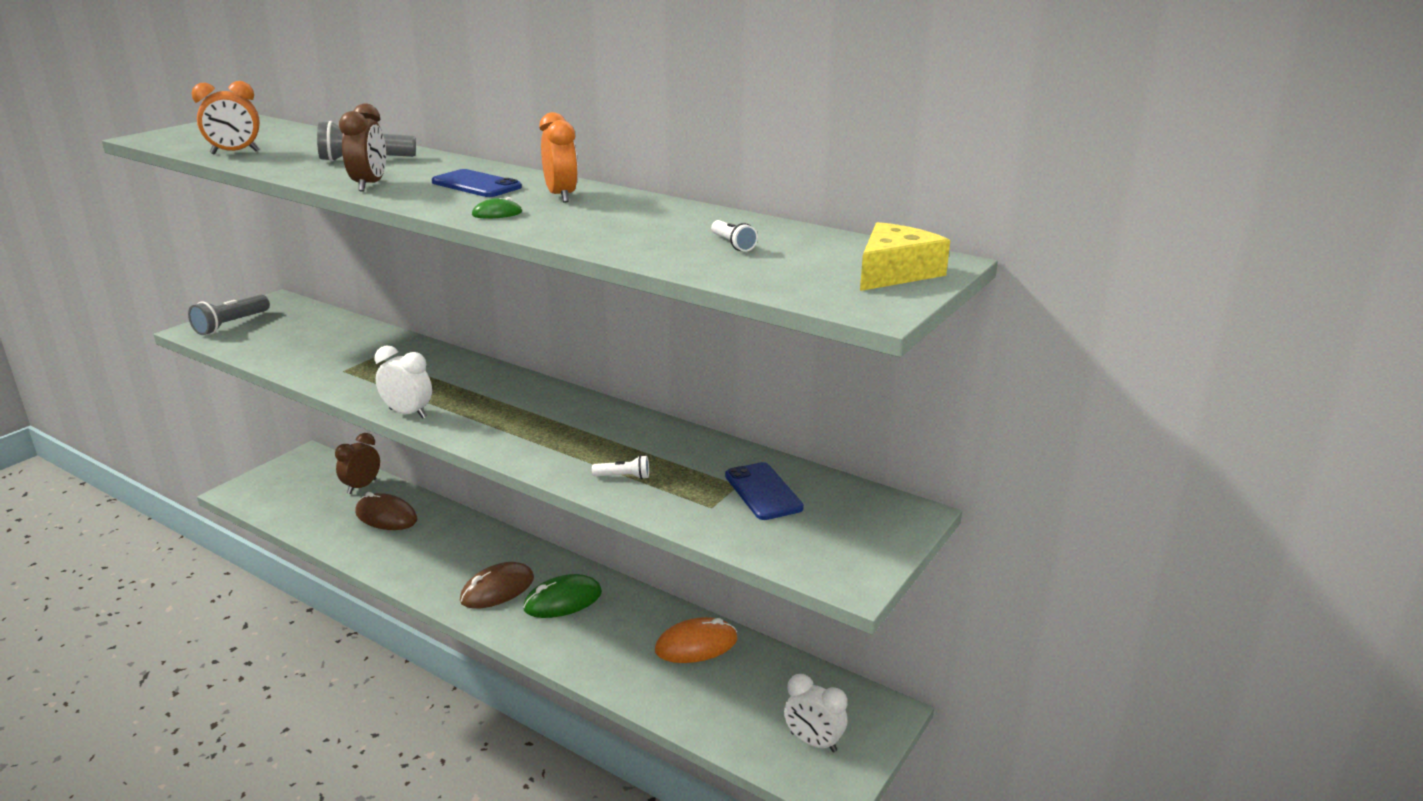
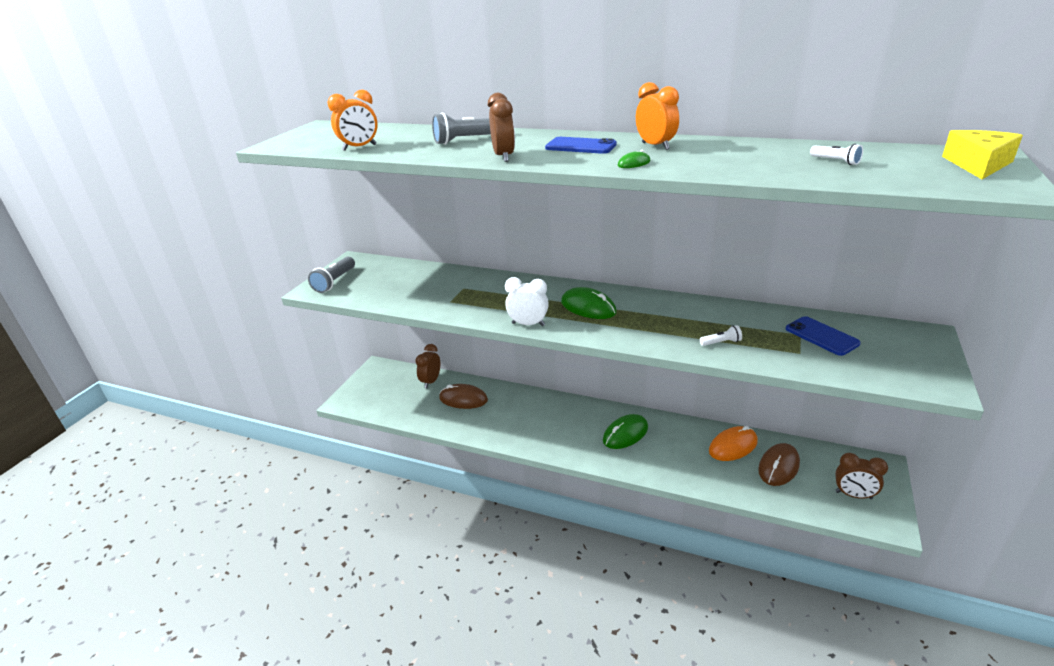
camera: 10 degrees left, 5 degrees up
(497, 589) = (576, 435): brown mouse -> brown mouse (778, 466)
(502, 405) = (588, 307): none -> green mouse
(813, 742) = (853, 495): white clock -> brown clock

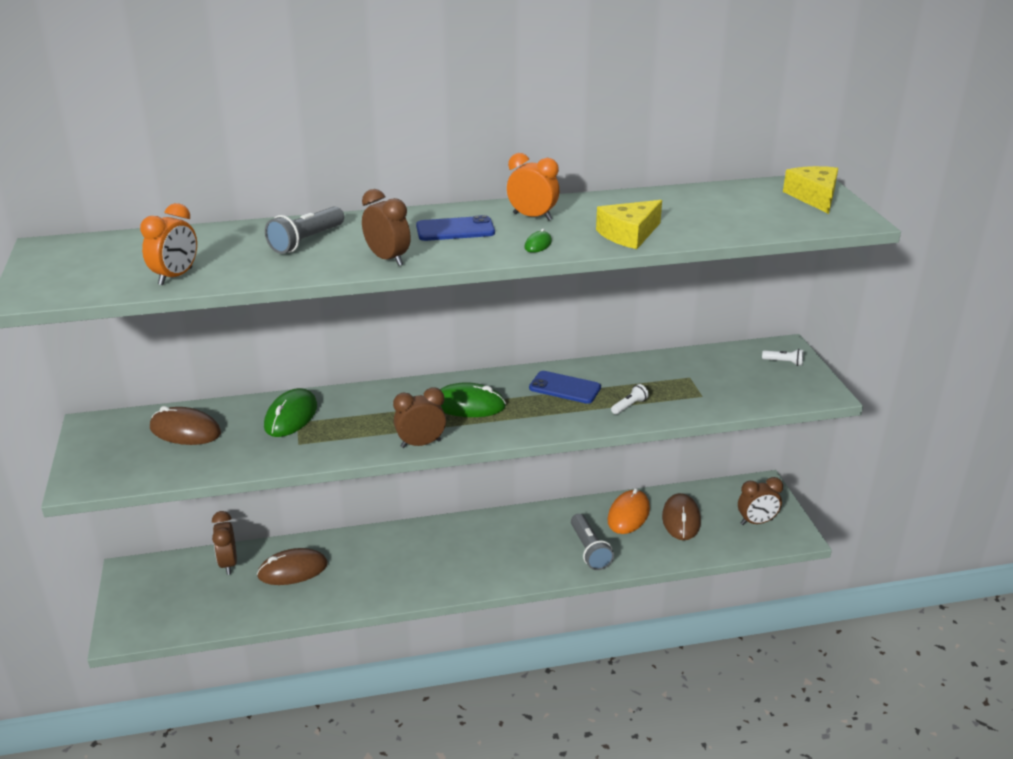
camera: 35 degrees left, 0 degrees up
(335, 282) = (103, 462): grey flashlight -> grey flashlight (589, 550)
(395, 276) = (185, 431): none -> brown mouse
(528, 324) = (421, 444): white clock -> brown clock
(625, 434) = (515, 541): green mouse -> green mouse (291, 416)
(727, 167) = (629, 234): none -> yellow cheese
(821, 336) = (708, 374): blue phone -> blue phone (565, 388)
(836, 161) = (710, 211): white flashlight -> white flashlight (784, 362)

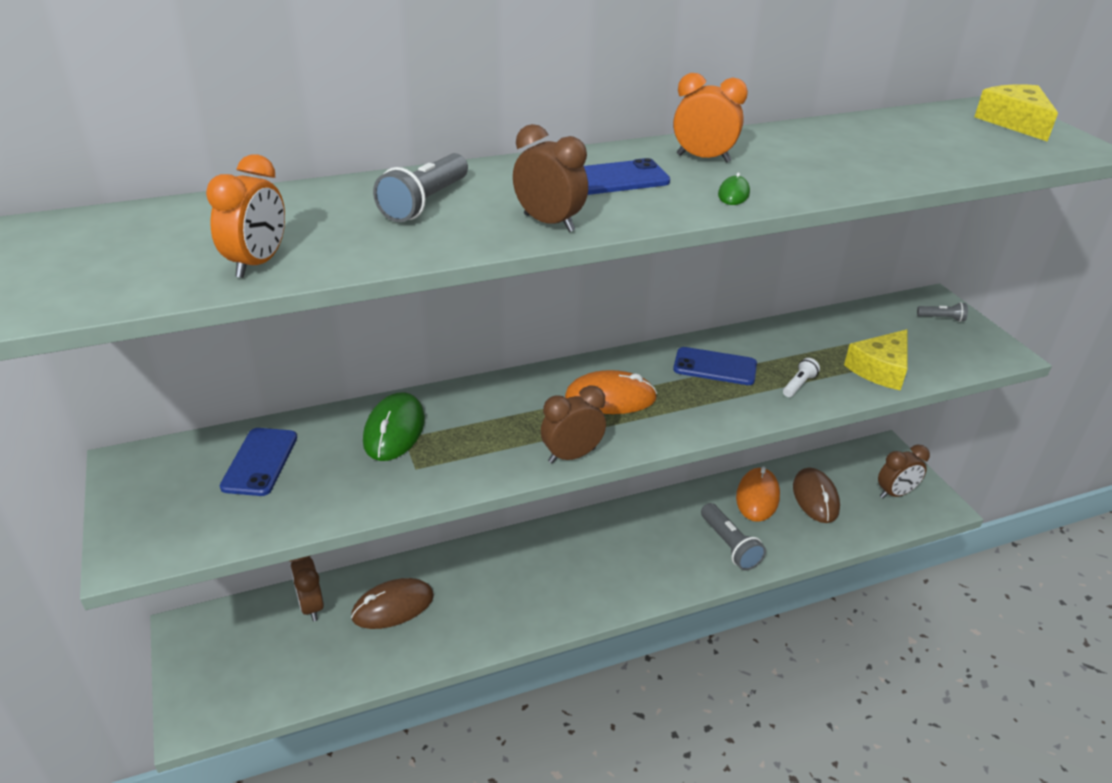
camera: 10 degrees left, 5 degrees up
(185, 431) = (260, 462): brown mouse -> blue phone
(468, 405) = (610, 398): green mouse -> orange mouse
(629, 234) = (836, 176): yellow cheese -> yellow cheese (880, 369)
(784, 362) = (942, 318): white flashlight -> grey flashlight

